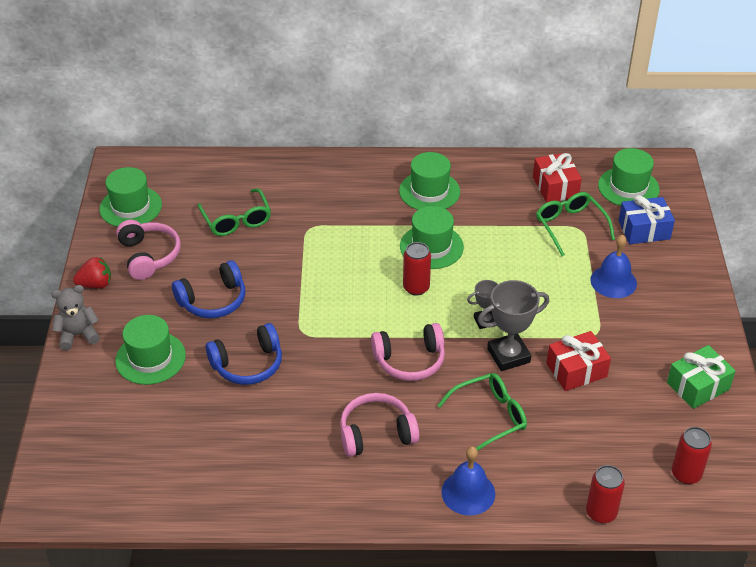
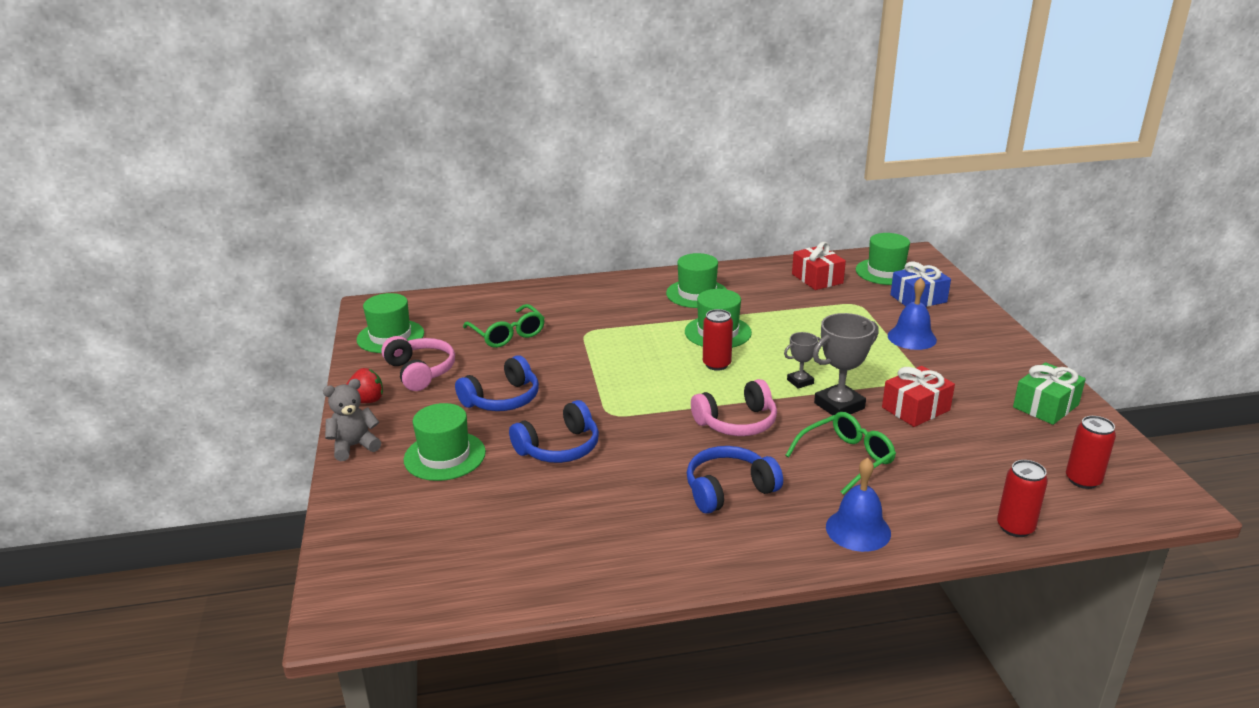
camera: 10 degrees left, 15 degrees down
(376, 433) = (728, 490): pink headphones -> blue headphones
(570, 226) = (847, 303): green glasses -> none

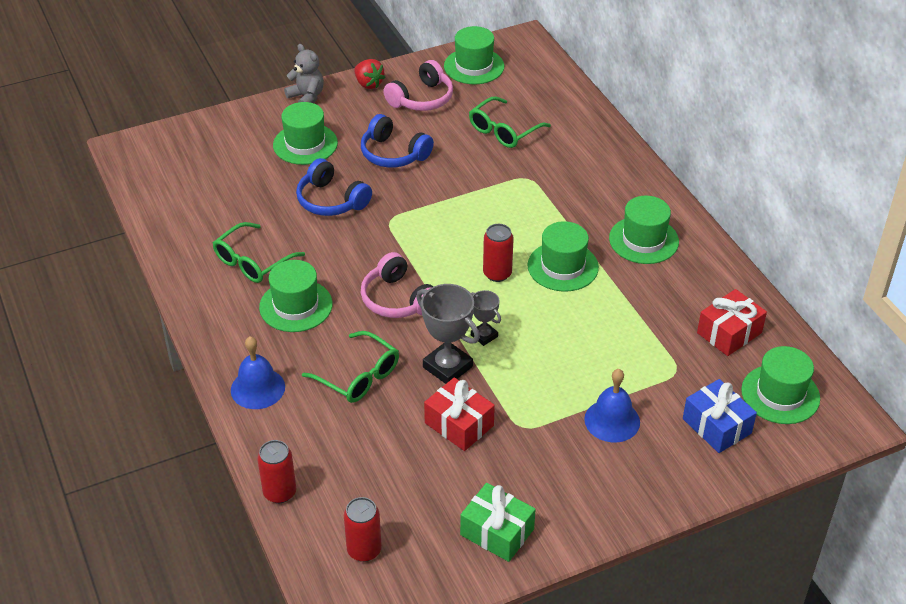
camera: 75 degrees right, 15 degrees up
(642, 515) = (252, 262): none -> green glasses
(728, 490) = (296, 306): blue headphones -> green hat

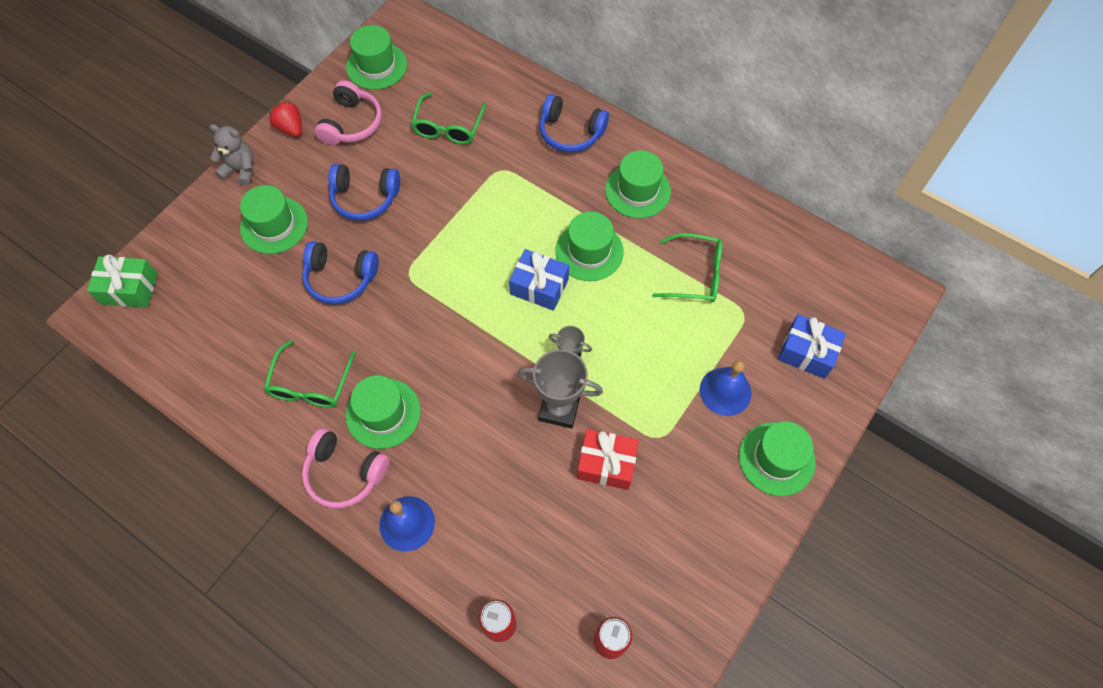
camera: 30 degrees left, 20 degrees up
(358, 376) = (489, 460): green glasses -> green glasses (695, 274)
(368, 84) = (291, 128): red strawberry -> red strawberry turned 150 degrees counterclockwise
(398, 299) = (471, 358): pink headphones -> pink headphones (345, 473)
(497, 274) = (539, 287): red can -> blue gift
(497, 532) = (705, 557): green gift -> green gift (129, 289)
(613, 174) = (570, 132): none -> blue headphones
(729, 333) = (760, 253): red gift -> none
(780, 394) = (834, 295): green hat -> green hat (776, 458)

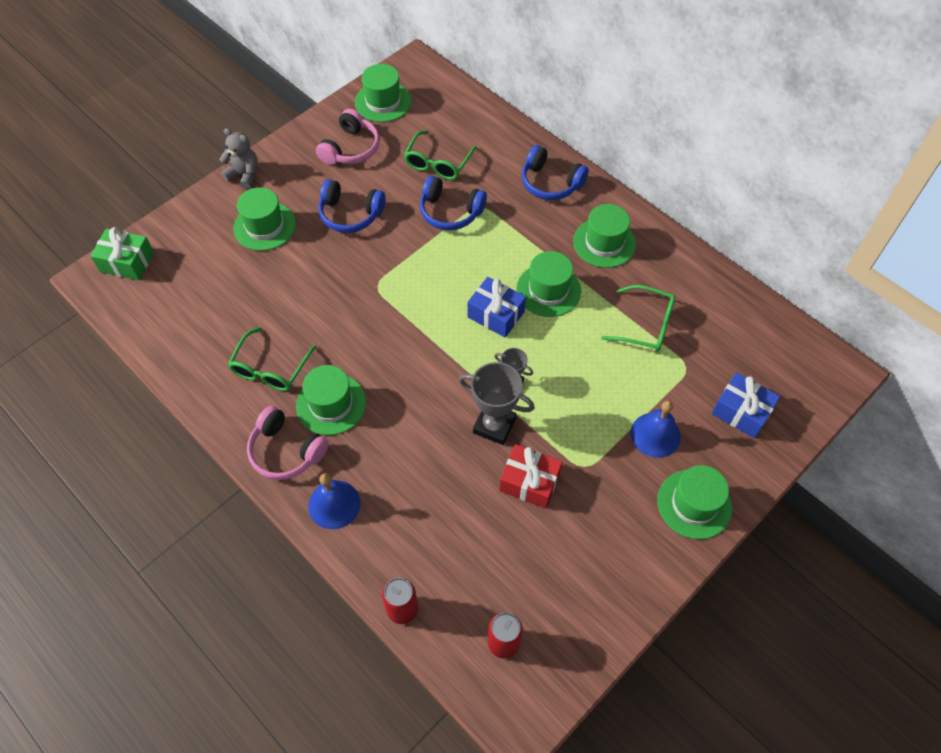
camera: 10 degrees right, 5 degrees down
(291, 128) = (295, 145): red strawberry -> none
(340, 278) = (315, 280): blue headphones -> blue headphones (450, 212)

